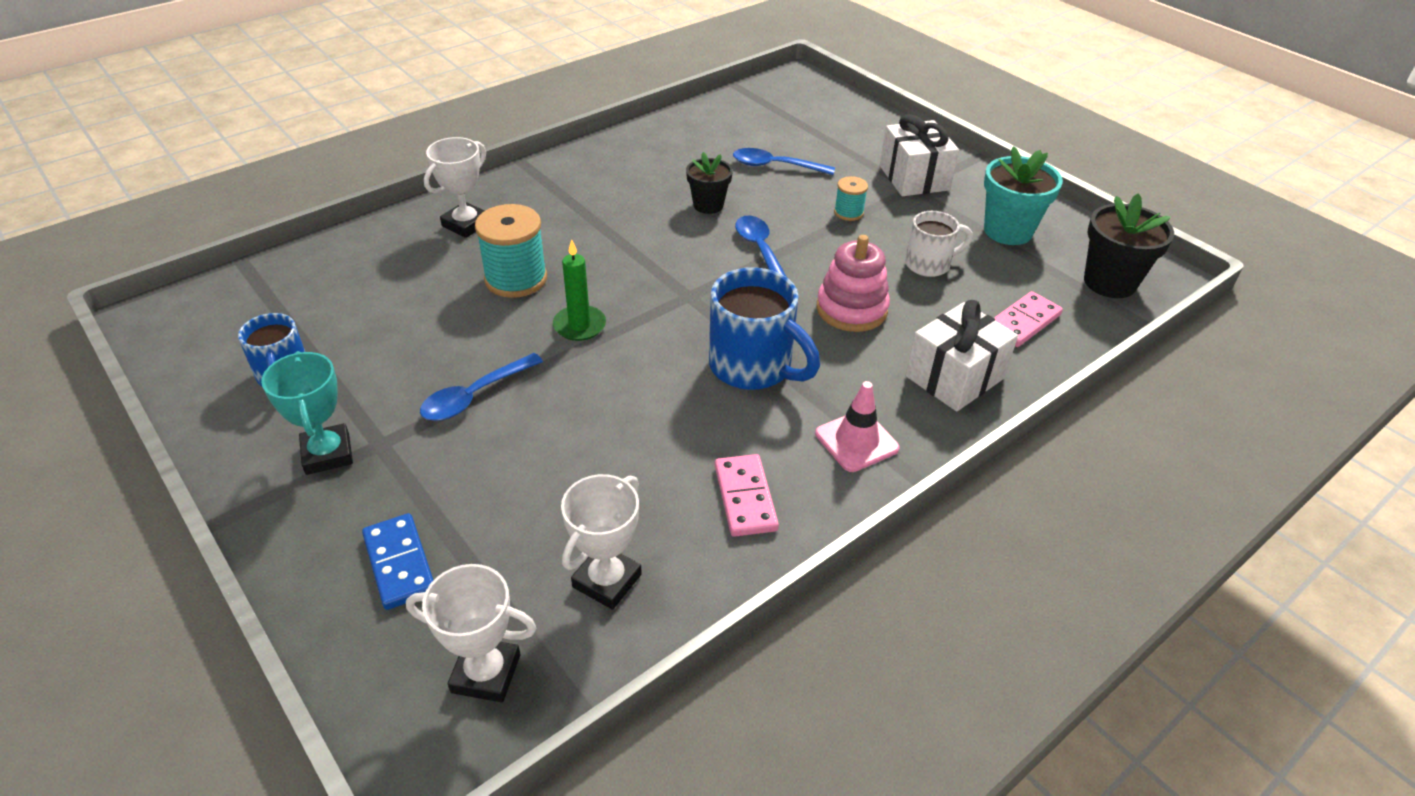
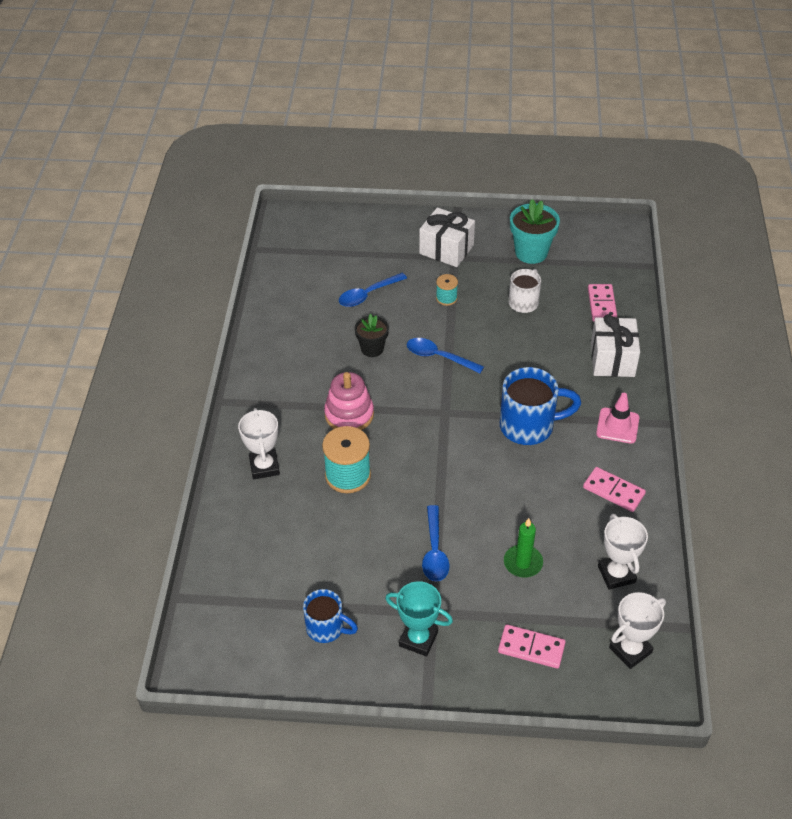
camera: 45 degrees left, 5 degrees up
(400, 563) = (531, 648): blue domino -> pink domino
(579, 325) = (421, 473): green candle -> green candle (523, 563)
(851, 309) = (526, 358): pink stacking toy -> pink stacking toy (349, 414)
(1109, 282) = (607, 251): black flower pot -> none

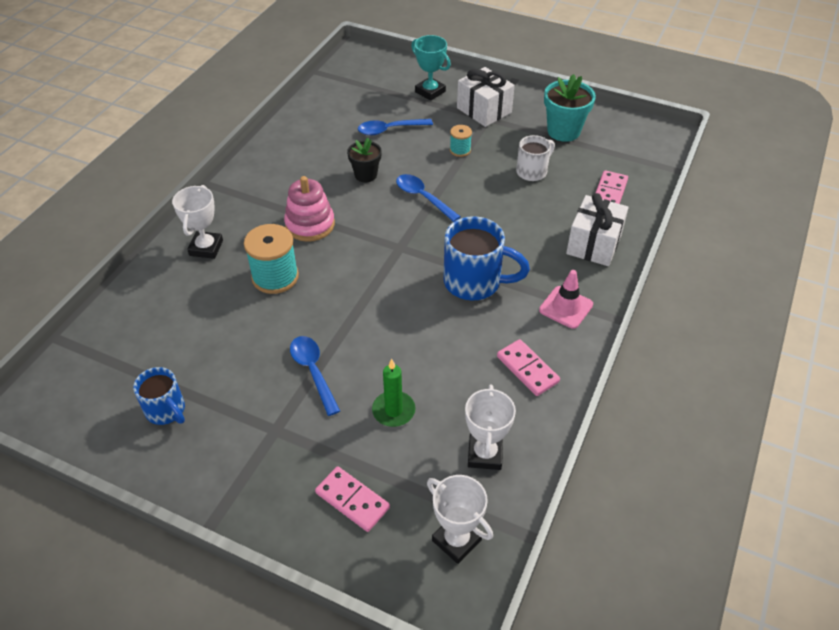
camera: 20 degrees right, 0 degrees up
(418, 639) = (245, 451): turquoise trophy -> turquoise trophy (430, 92)
(434, 551) = (313, 371): blue spoon -> blue spoon turned 135 degrees clockwise
(630, 650) = (456, 540): white trophy -> white trophy turned 60 degrees clockwise

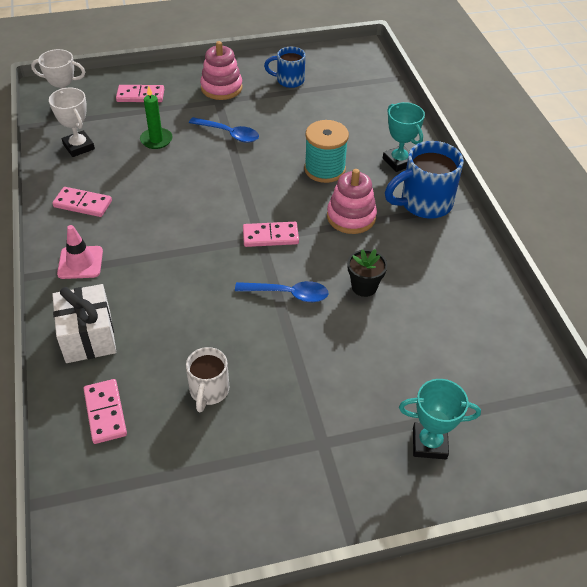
camera: 140 degrees right, 0 degrees up
(206, 248) = (399, 161): white trophy -> turquoise trophy
(249, 449) = (221, 88): none -> pink stacking toy
(389, 130) = (405, 354): blue spoon -> none
(390, 244) = (270, 236): none -> pink domino
(460, 150) = (308, 372): turquoise spool -> none
(475, 282) = (171, 243): blue mug -> blue mug (423, 203)
(484, 110) = (339, 454): white gift -> none
(563, 131) = (217, 481): turquoise flower pot -> none

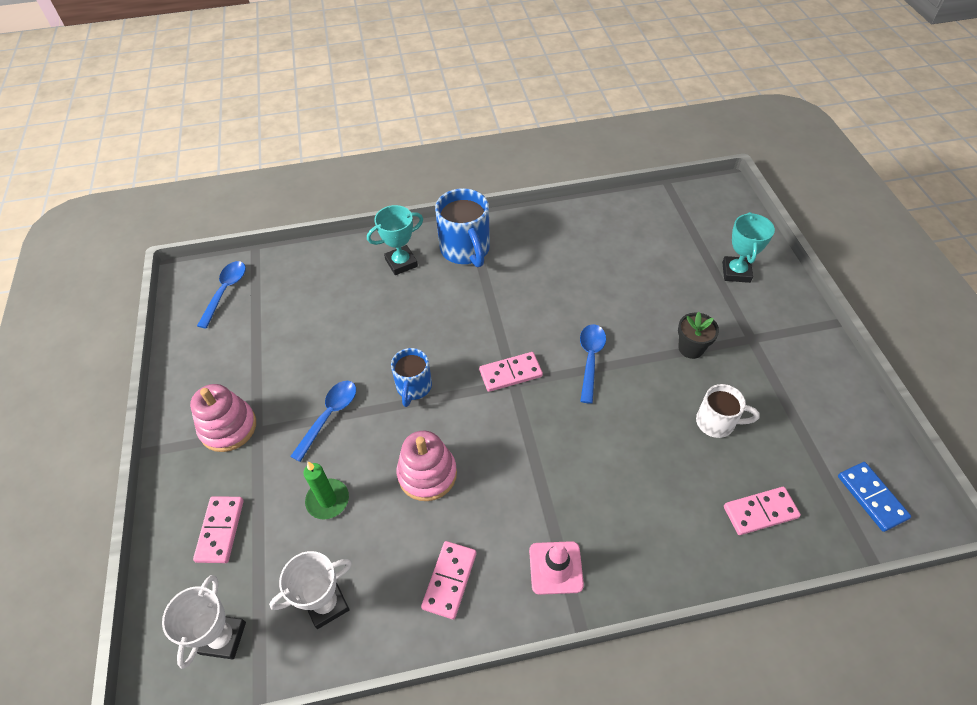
camera: 85 degrees left, 5 degrees up
(88, 336) = (667, 542): white gift -> none
(106, 521) = (871, 497): none -> blue domino
(270, 236) = (510, 373): pink domino -> pink domino turned 75 degrees clockwise
(289, 80) = (232, 353): blue mug -> blue mug (413, 387)
(324, 169) = (407, 324): turquoise spool -> none
(351, 69) = (225, 291): none -> blue spoon
(351, 217) = (483, 305): pink stacking toy -> pink stacking toy (427, 474)
(364, 287) = (577, 301): black flower pot -> black flower pot (691, 348)

